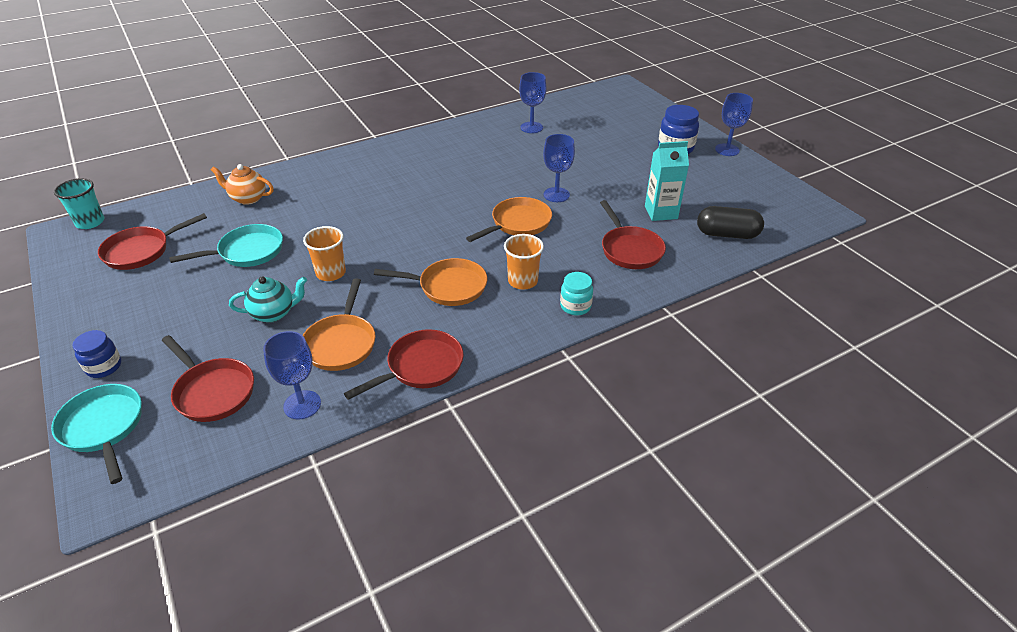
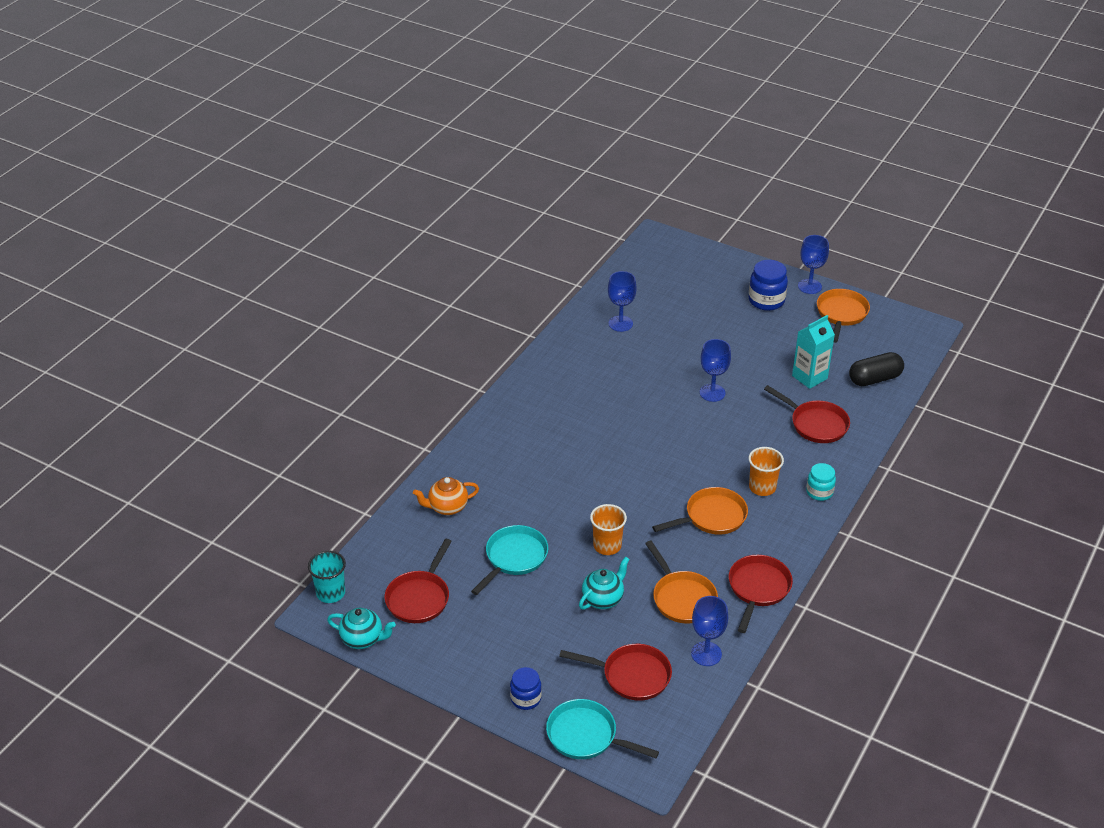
camera: 30 degrees left, 0 degrees up
(62, 263) = (363, 639): none -> turquoise teapot
(518, 223) = (708, 435): orange pan -> orange pan (841, 314)

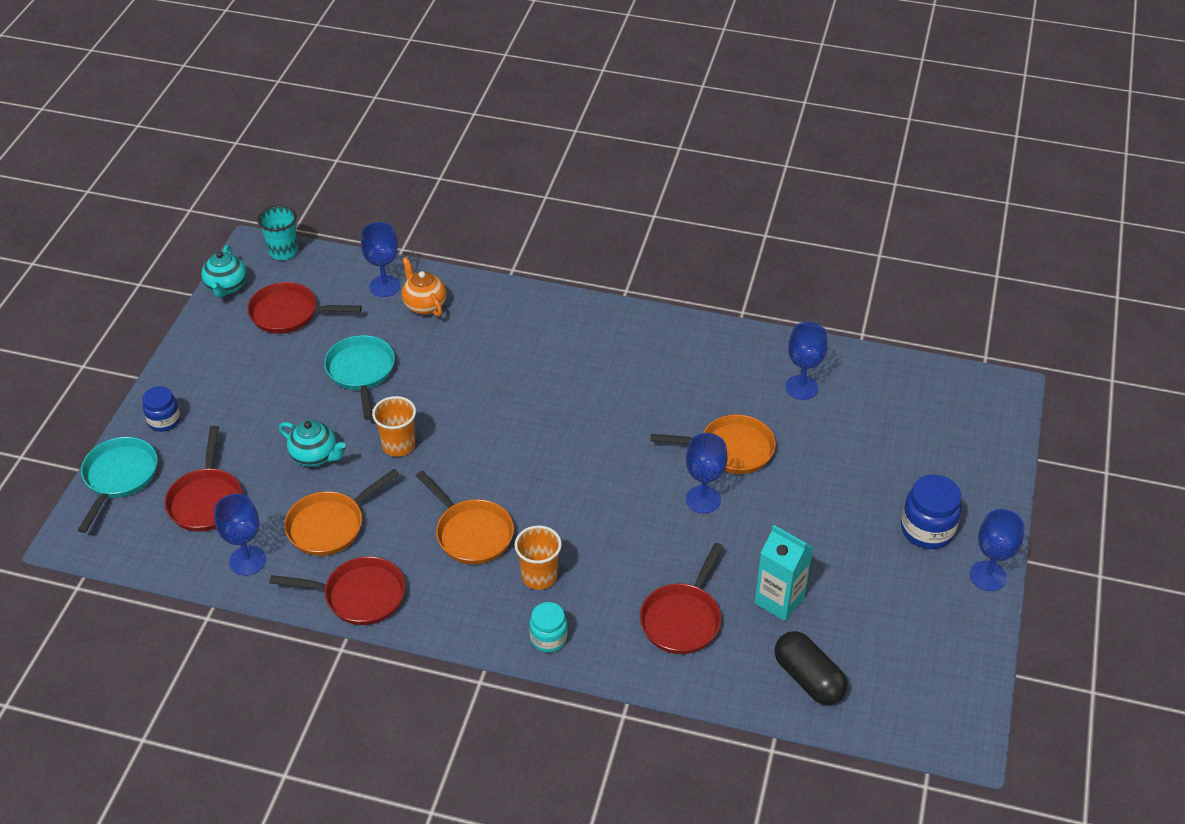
camera: 75 degrees right, 5 degrees up
(411, 529) = (384, 286): none -> blue goblet
(514, 558) = (361, 372): turquoise pan -> turquoise pan turned 120 degrees counterclockwise
(841, 314) = (941, 622): orange pan -> orange pan (731, 449)

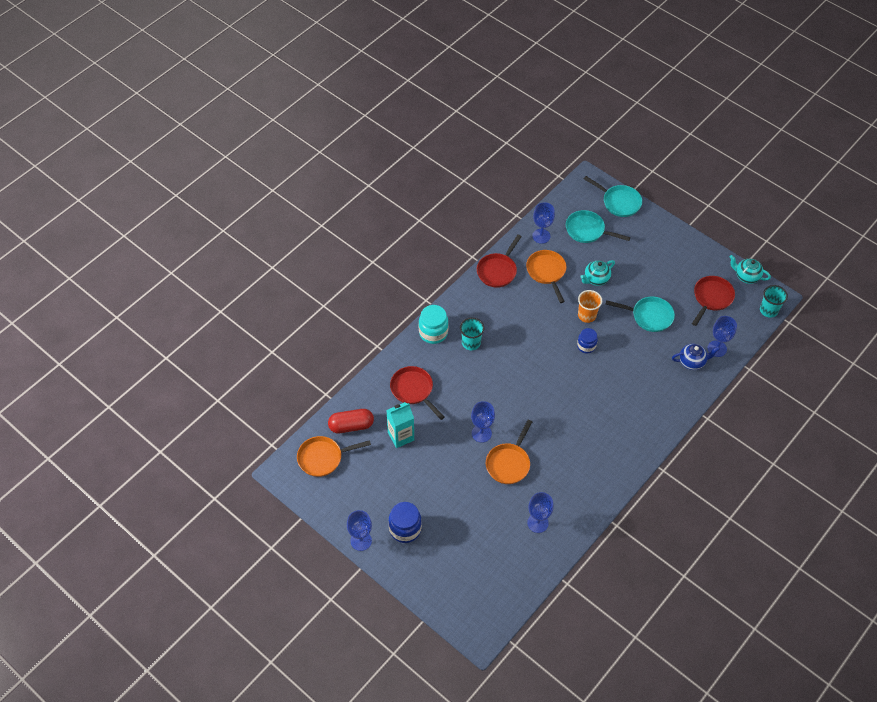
camera: 115 degrees right, 10 degrees up
(164, 421) = (650, 227): blue jar -> blue jar (586, 346)
(206, 500) = (587, 230): red pan -> turquoise pan
(424, 305) = (692, 362): orange teapot -> blue teapot
(471, 533) = (512, 325): orange pan -> orange pan (323, 458)
(539, 576) = (471, 343): orange cup -> turquoise cup
(548, 638) = (433, 333): turquoise jar -> turquoise jar, size x1.54
(808, 678) = (351, 426): black capsule -> red capsule

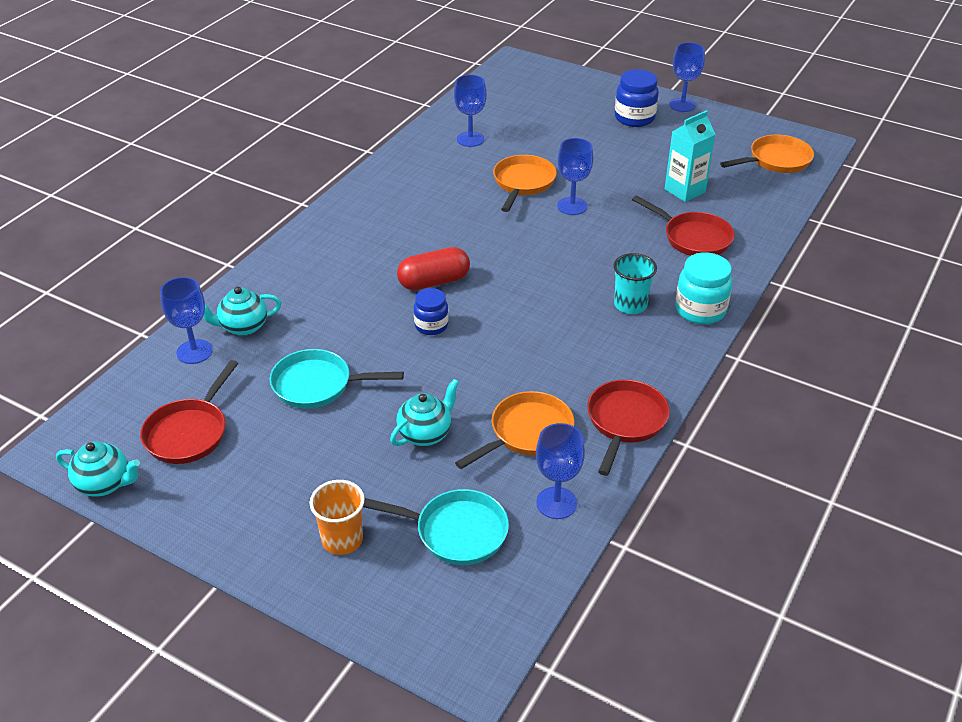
camera: 170 degrees right, 15 degrees down
(351, 426) = (760, 192): red capsule -> red capsule (434, 282)
(546, 272) = (527, 433): orange pan -> orange pan turned 105 degrees counterclockwise
(587, 315) = (436, 370): orange cup -> orange cup (342, 540)
(619, 202) = (386, 614): turquoise pan -> none
(692, 362) = (243, 327): blue teapot -> turquoise teapot
(768, 310) = (76, 427): turquoise cup -> none

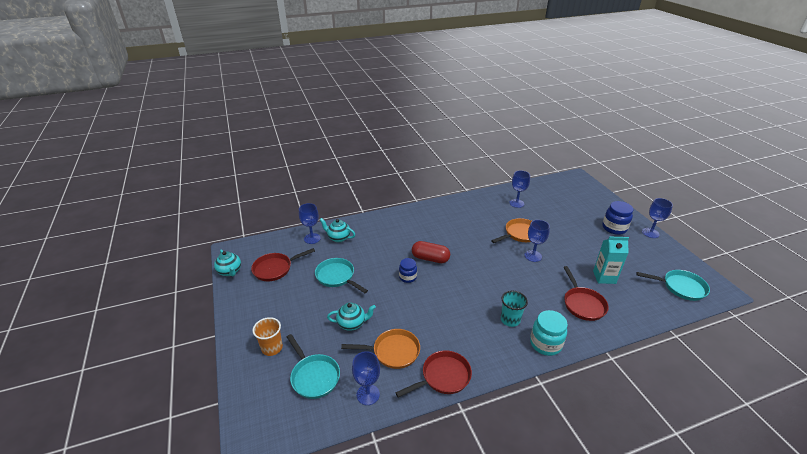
camera: 40 degrees right, 5 degrees down
(776, 160) = (681, 287): orange pan -> turquoise pan

